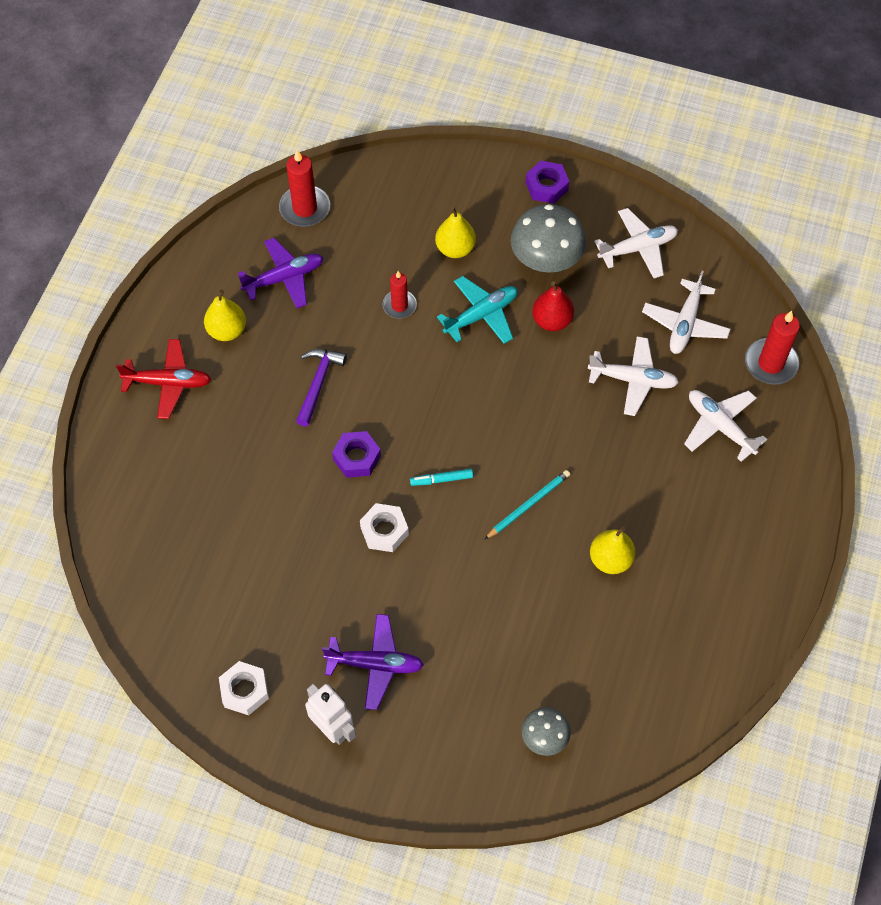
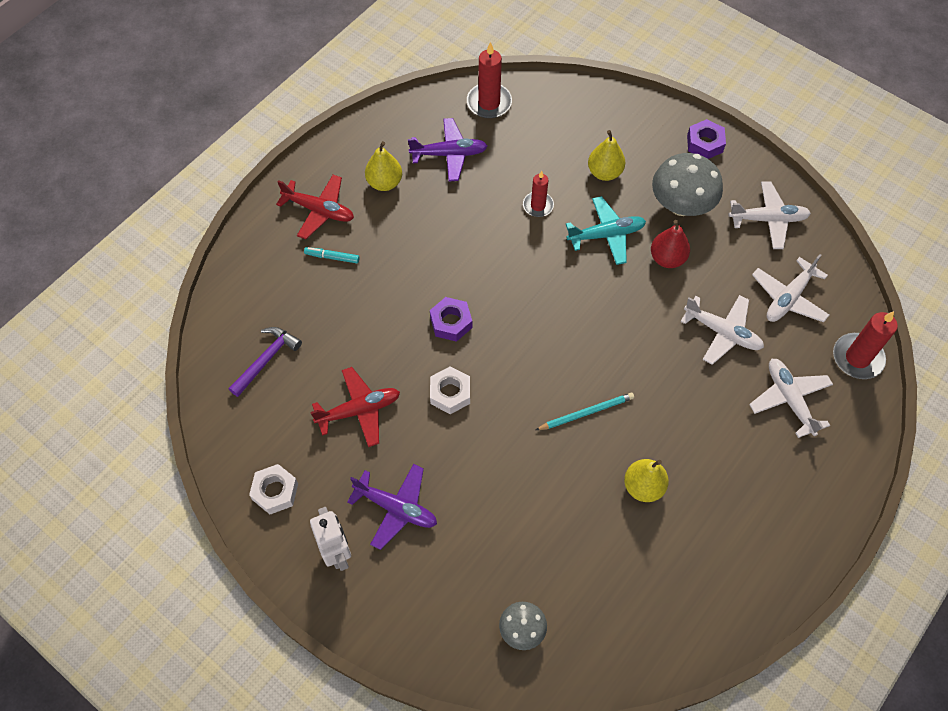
camera: 20 degrees right, 0 degrees up
(297, 579) = (359, 410): none -> red plane
(318, 383) = (443, 249): purple hammer -> purple hammer (266, 360)
(441, 479) = (517, 365): turquoise marker -> turquoise marker (332, 257)

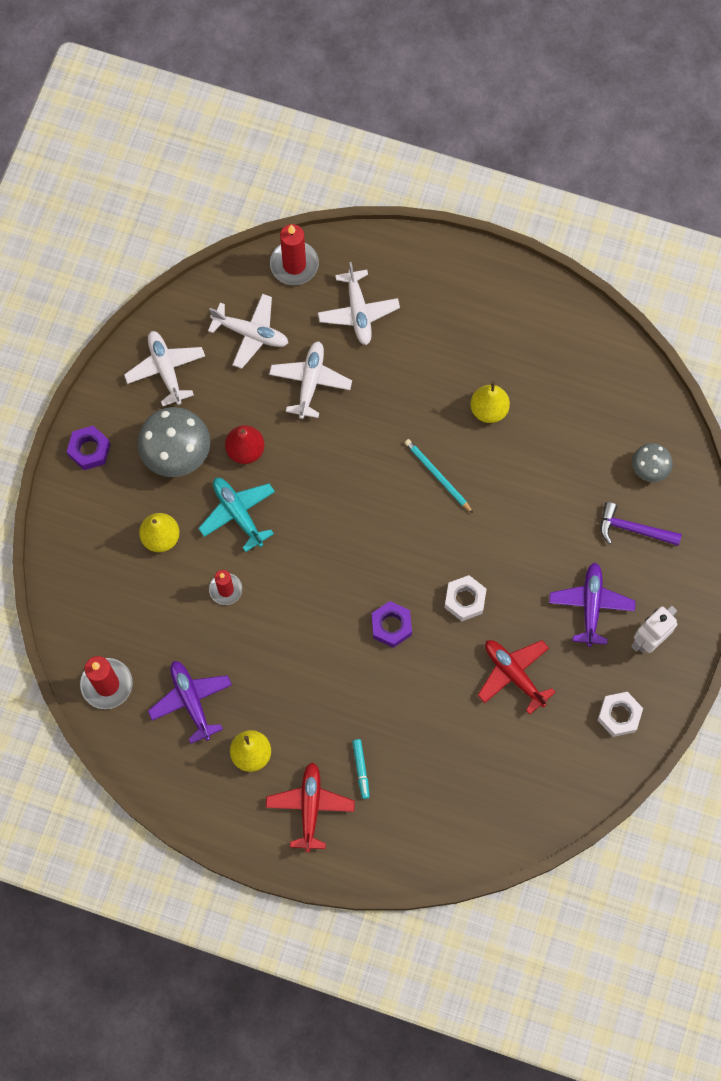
camera: 110 degrees left, 10 degrees up
(266, 360) = (496, 783): purple hammer -> purple hammer (633, 529)
(789, 399) = (358, 312): white plane -> white plane turned 60 degrees counterclockwise

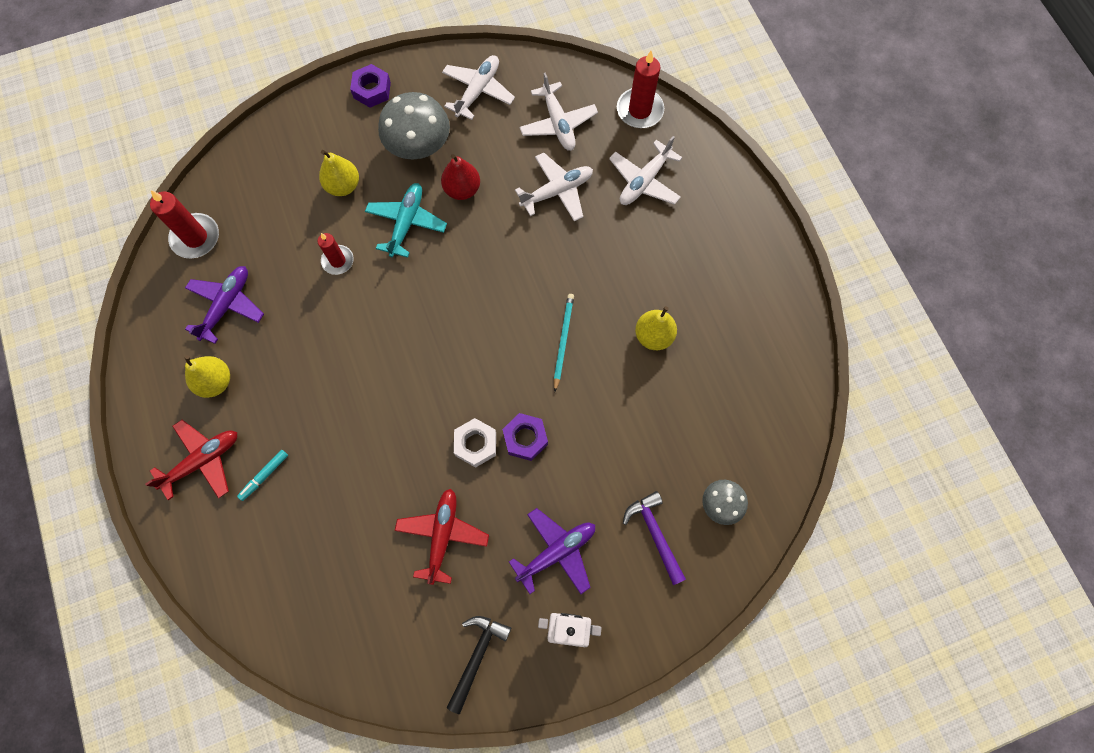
camera: 50 degrees right, 0 degrees up
(391, 626) = (406, 404): purple nut -> purple nut (525, 438)
(619, 715) = (477, 656): white nut -> black hammer

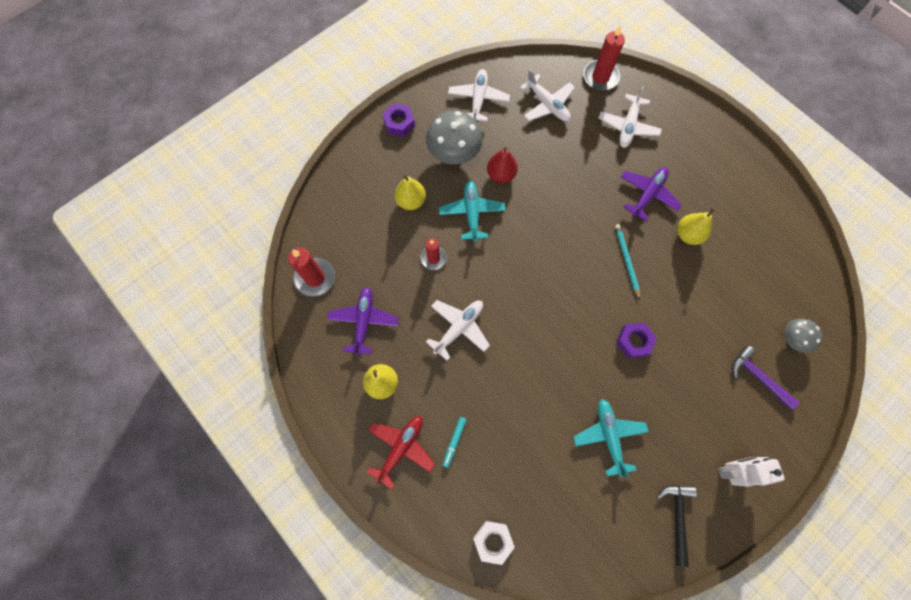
camera: 20 degrees left, 0 degrees up
(442, 535) = (608, 436): red plane -> turquoise plane
(475, 444) = (600, 359): white nut -> white nut (493, 541)
(556, 552) = (696, 417): purple plane -> purple plane (647, 195)
(557, 191) = (570, 154): white plane -> white plane (459, 328)

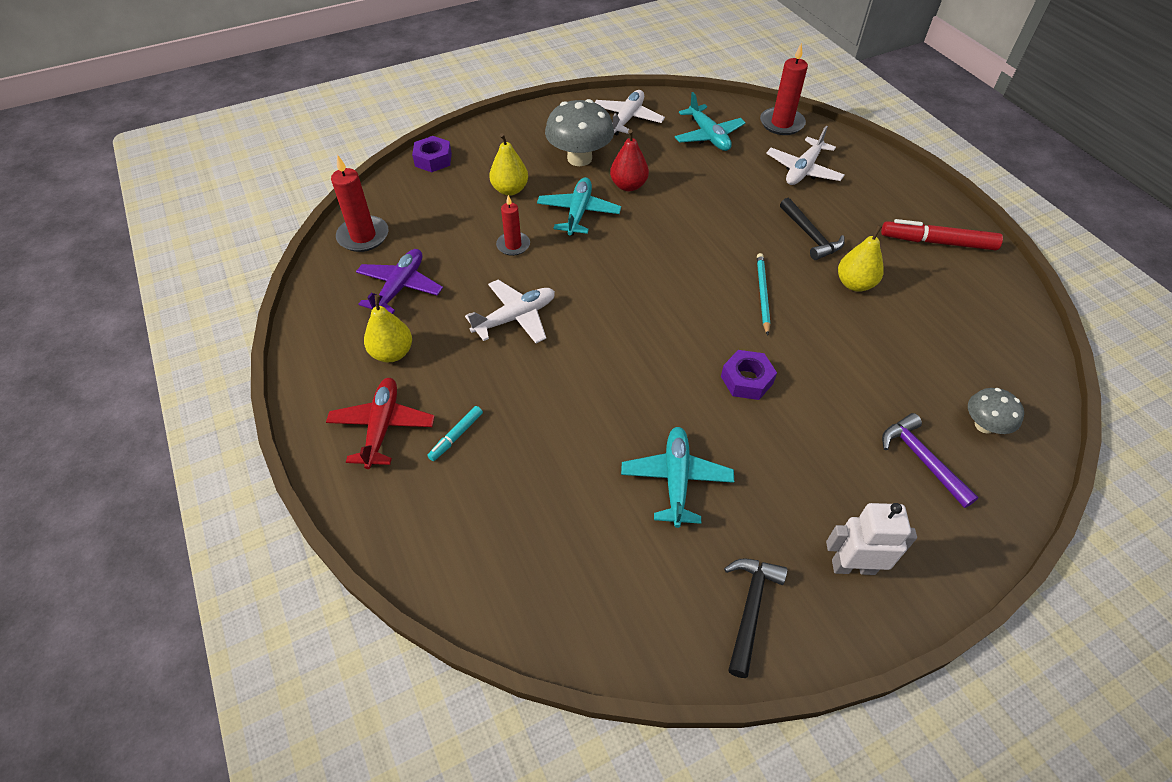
camera: 15 degrees right, 20 degrees down
(399, 123) = (527, 123): purple nut -> purple nut (433, 159)
(401, 448) = (382, 427): red plane -> red plane turned 45 degrees counterclockwise
(493, 541) = (459, 568): white nut -> none
(547, 104) = (708, 136): white plane -> turquoise plane
(647, 195) = (810, 236): purple plane -> black hammer
(737, 179) = (937, 242): none -> red marker

